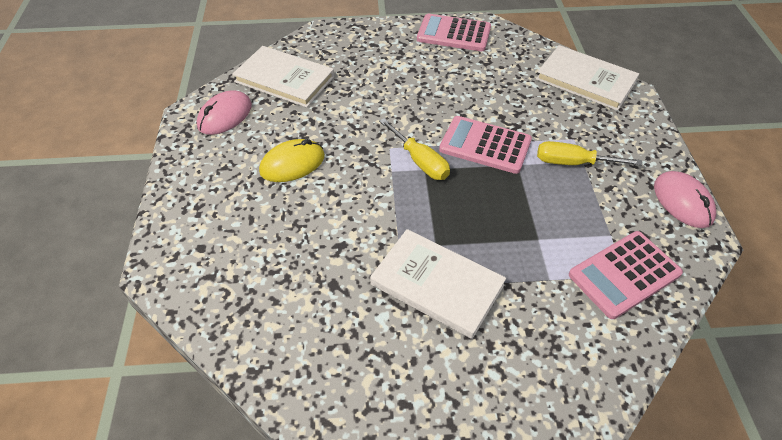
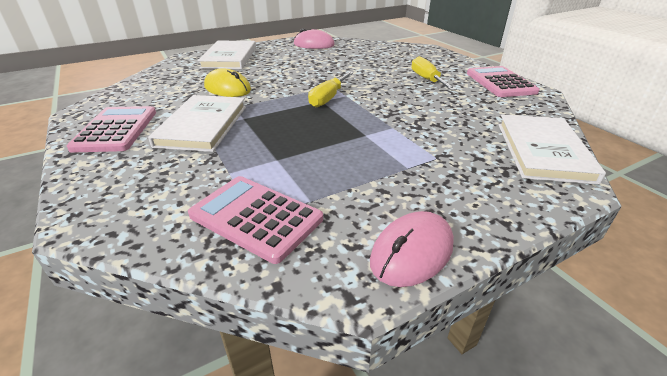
camera: 65 degrees right, 15 degrees down
(284, 79) = (364, 49): white book -> white book (229, 58)
(292, 164) = (289, 65): yellow mouse -> yellow mouse (227, 88)
(485, 145) = (374, 117): pink calculator -> pink calculator (116, 130)
(573, 163) = (398, 162): yellow screwdriver -> yellow screwdriver (427, 80)

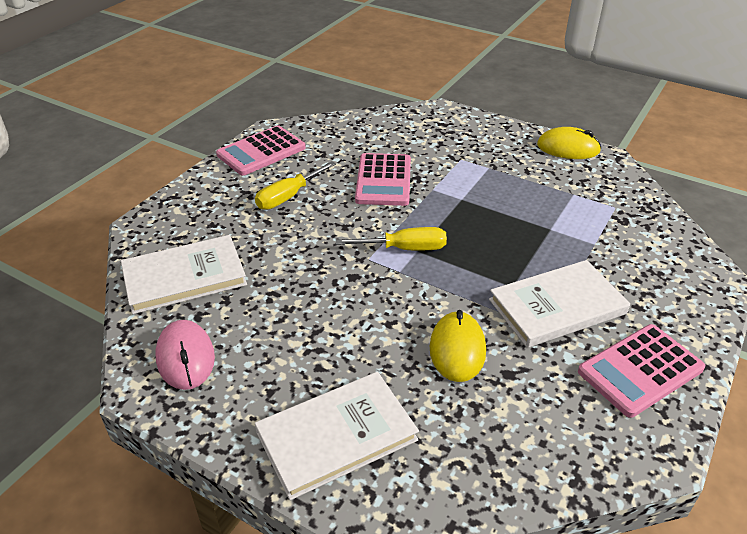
camera: 120 degrees left, 5 degrees up
(256, 217) = (615, 207): pink calculator -> pink calculator (383, 180)
(411, 252) = (568, 148): pink mouse -> yellow mouse
(543, 151) = (403, 121): white book -> white book (184, 277)

